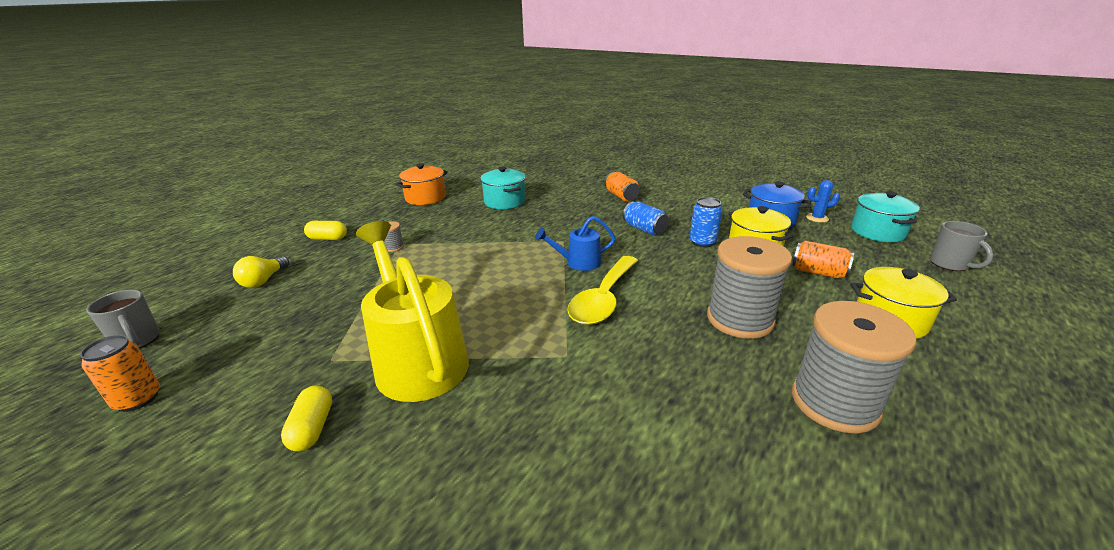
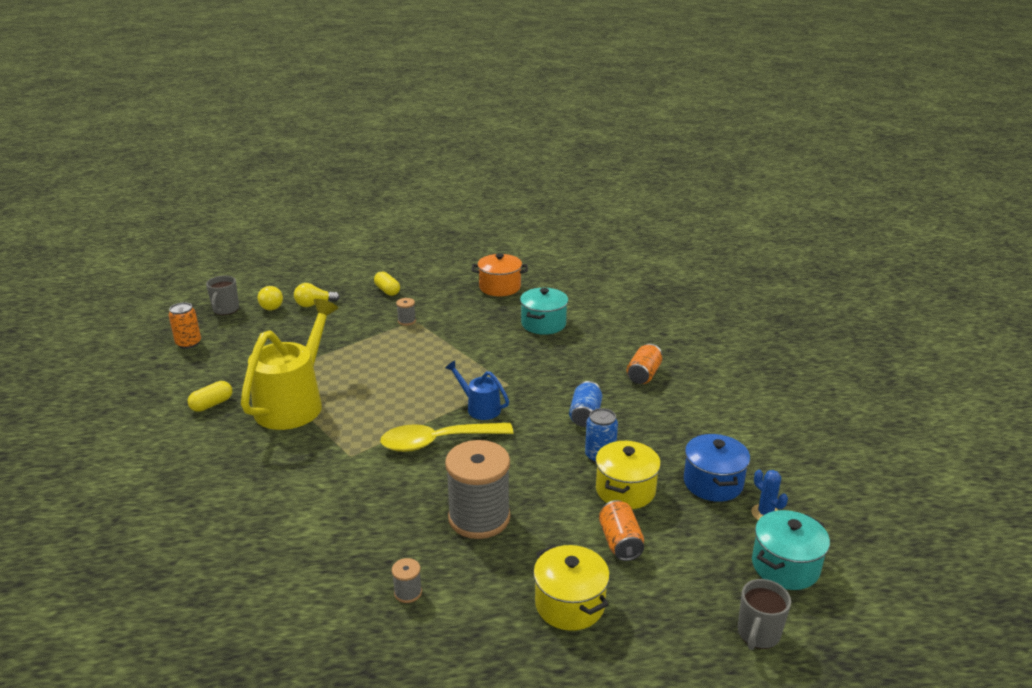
camera: 50 degrees right, 0 degrees up
(205, 306) = (271, 305): none -> yellow light bulb
(834, 402) = (408, 592): grey spool -> grey spool, size x0.41

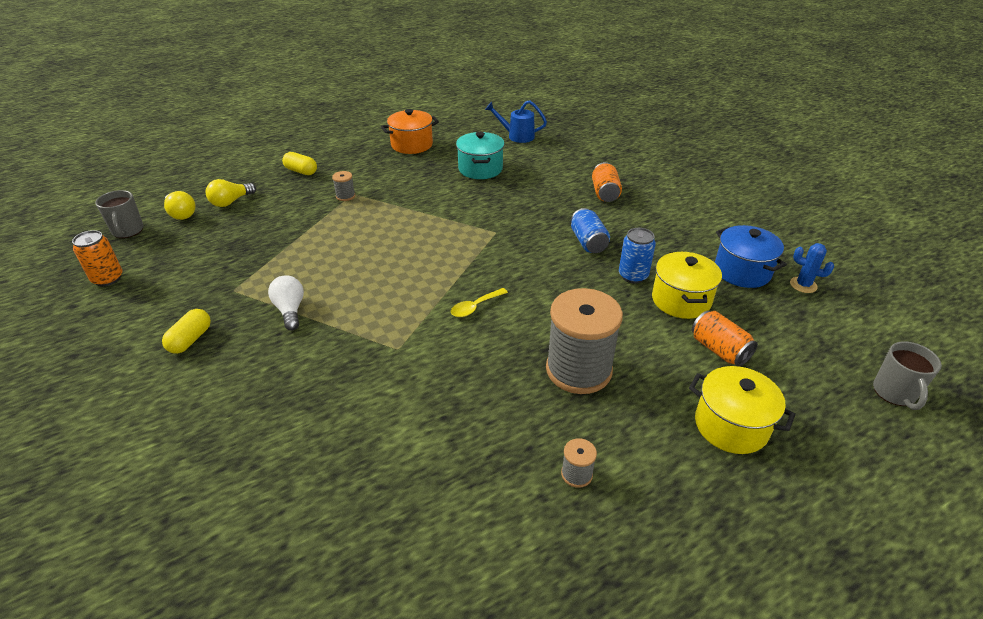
camera: 25 degrees left, 10 degrees up
(294, 403) = (290, 310): yellow watering can -> white light bulb
(437, 442) = (475, 307): yellow spoon -> yellow spoon, size x0.47
(479, 408) = (487, 261): blue watering can -> blue watering can (517, 136)
(785, 566) = (858, 325): turquoise pot -> none

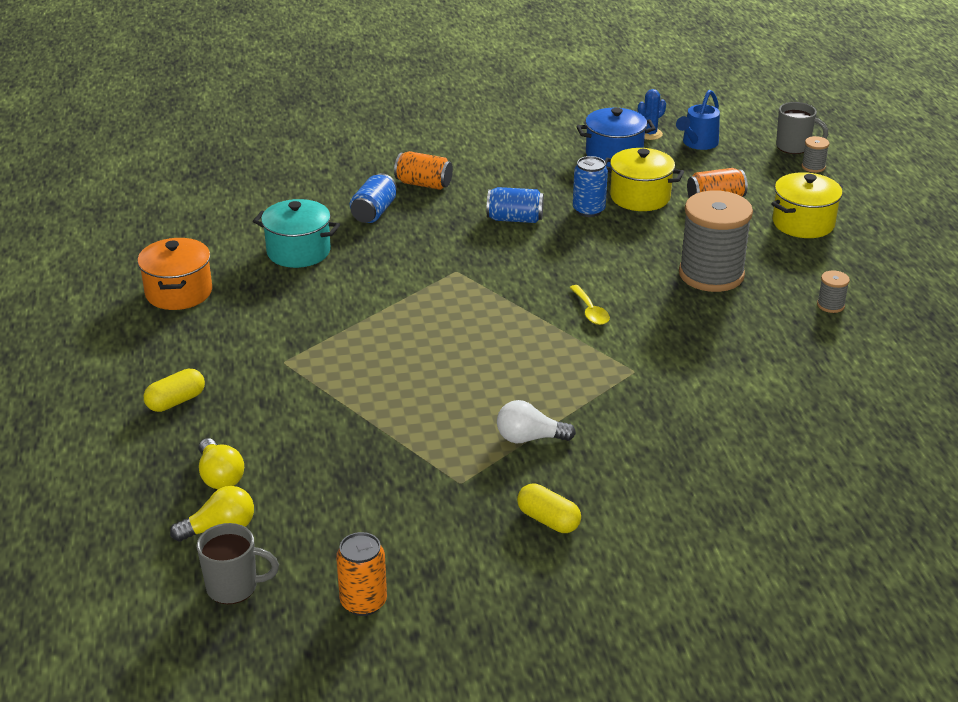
camera: 70 degrees left, 5 degrees down
(345, 196) = (286, 368): grey spool -> grey spool (813, 167)
(517, 136) = (231, 207): blue watering can -> blue watering can (697, 143)
(549, 183) = (374, 212): none -> blue can

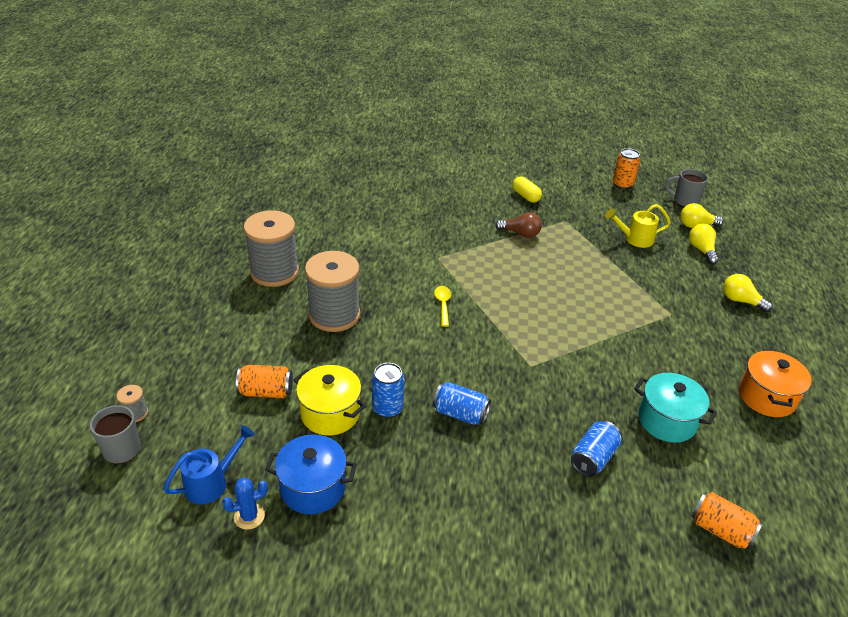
camera: 165 degrees left, 5 degrees up
(176, 401) = (741, 301): yellow capsule -> yellow light bulb
(336, 472) = (634, 239): none -> yellow watering can
(424, 184) = (535, 491): orange can -> orange can (720, 530)
(529, 438) = (520, 233): white light bulb -> brown light bulb
(803, 223) = (218, 346): yellow pot -> none
(830, 305) = (274, 272): grey spool -> grey spool, size x2.45

